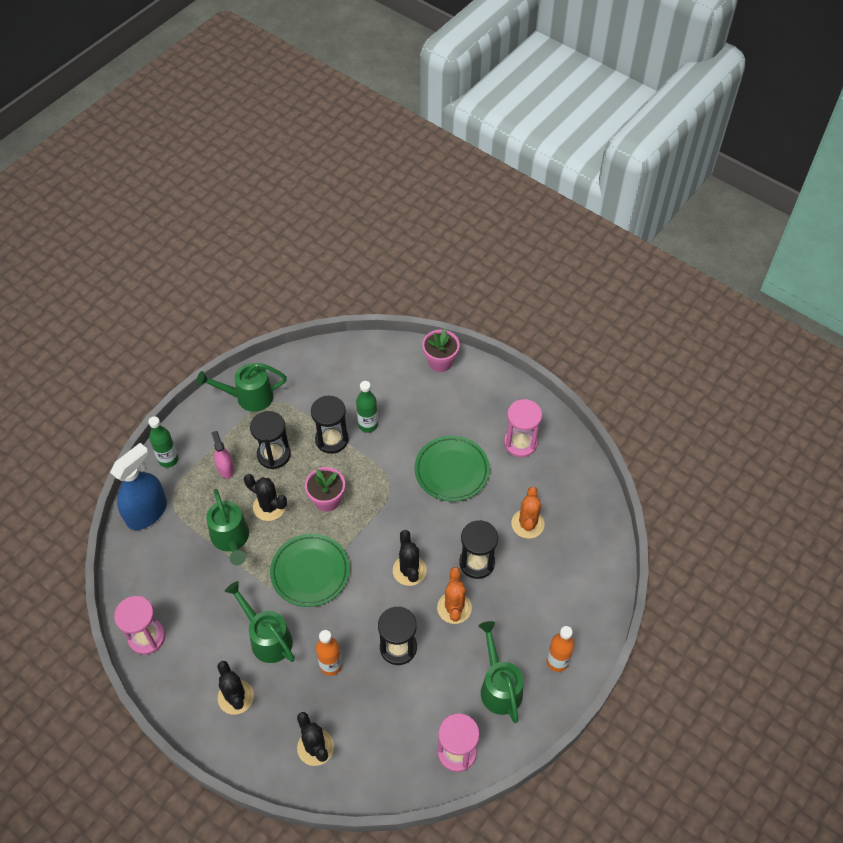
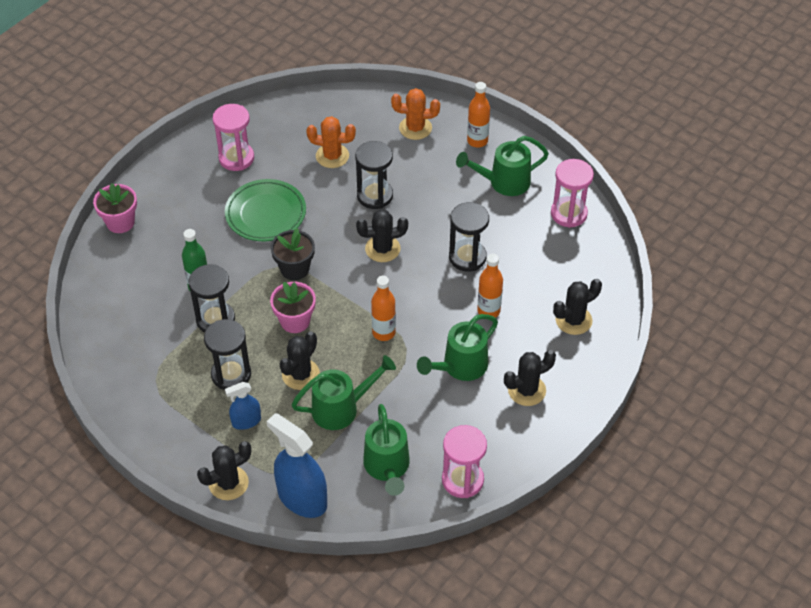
camera: 90 degrees left, 5 degrees down
(168, 459) = (228, 483): green bottle -> black cactus
(225, 468) = (246, 421): pink spray bottle -> blue spray bottle
(248, 397) = (145, 405): green watering can -> green watering can (387, 468)
(310, 572) = (383, 332): green plate -> orange bottle
(386, 497) = (294, 269): none -> black flower pot
(454, 608) = (424, 214): orange cactus -> orange cactus (415, 128)

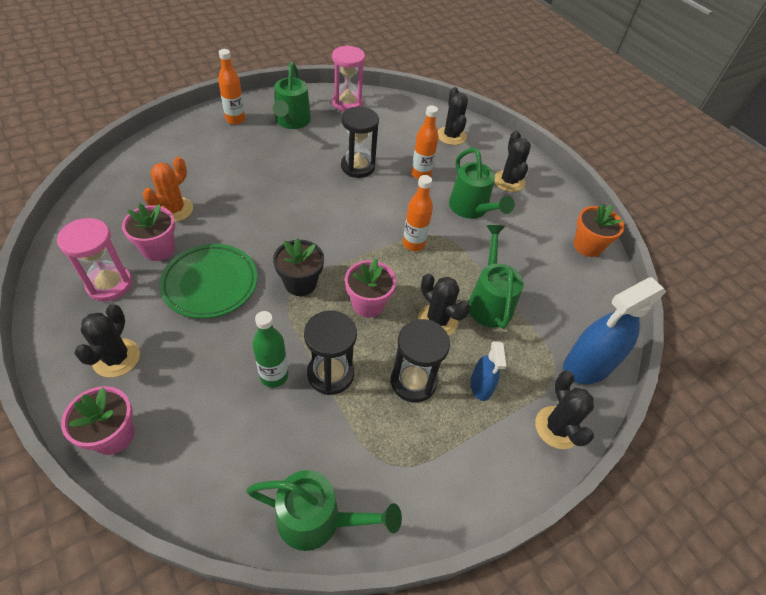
camera: 75 degrees left, 0 degrees up
(284, 167) = (158, 249): none -> pink flower pot
(375, 195) = (248, 197): black hourglass -> none
(382, 249) = (316, 213): black cactus -> black cactus (116, 358)
(387, 468) = (565, 290): green watering can -> green watering can (318, 520)
(415, 128) = (189, 147): orange cactus -> none
(462, 480) = (587, 246): pink hourglass -> orange flower pot

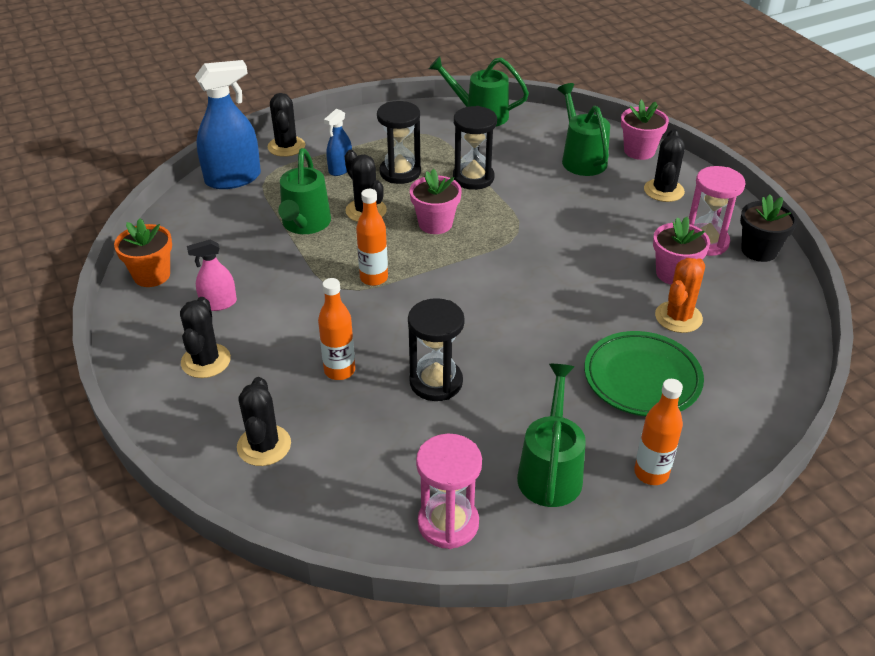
camera: 170 degrees left, 10 degrees down
(210, 284) = (602, 242): green plate -> green plate (642, 378)
(274, 376) = (522, 178): green bottle -> none
(300, 283) = (507, 241): black flower pot -> black flower pot (759, 250)
(471, 209) = (282, 319): green watering can -> green watering can (581, 158)
(481, 386) = (340, 169): blue spray bottle -> blue spray bottle turned 150 degrees counterclockwise
(523, 222) = (219, 303): none -> pink spray bottle

